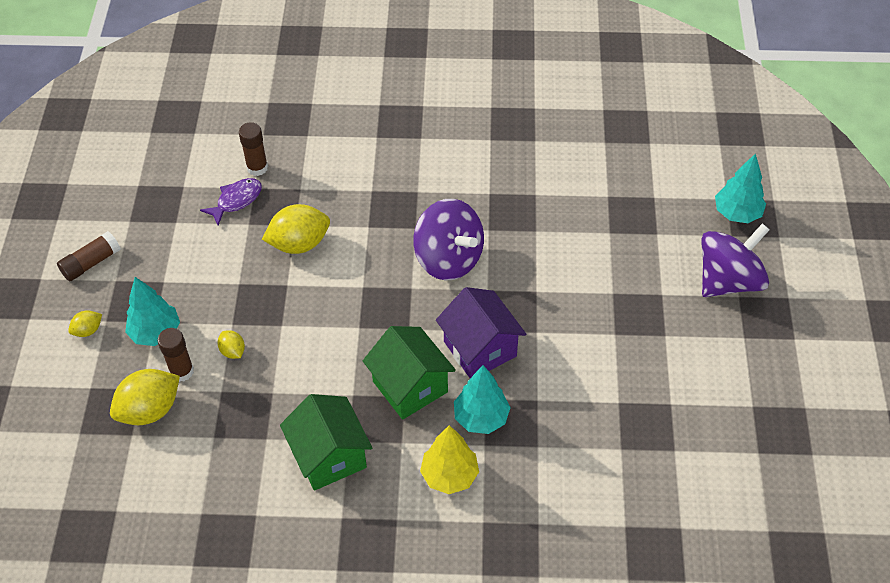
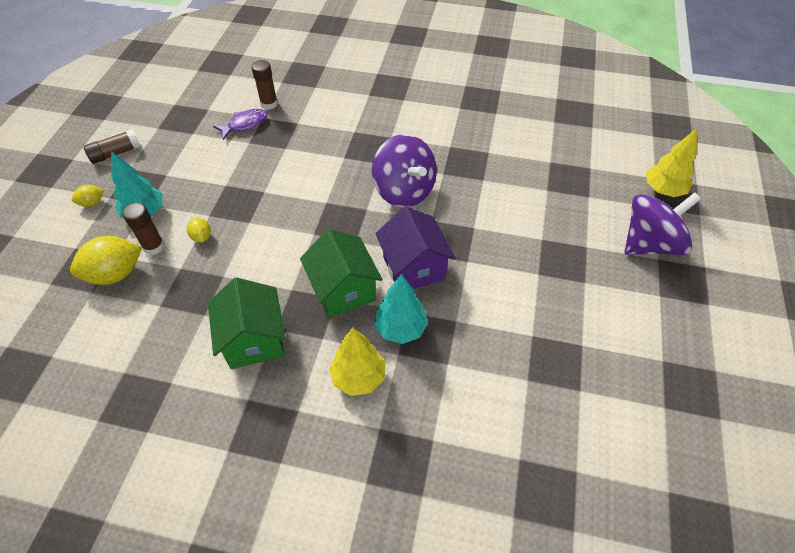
camera: 10 degrees right, 0 degrees up
(299, 243) = (284, 162): yellow lemon -> none
(737, 213) = (663, 190): turquoise tree -> yellow tree

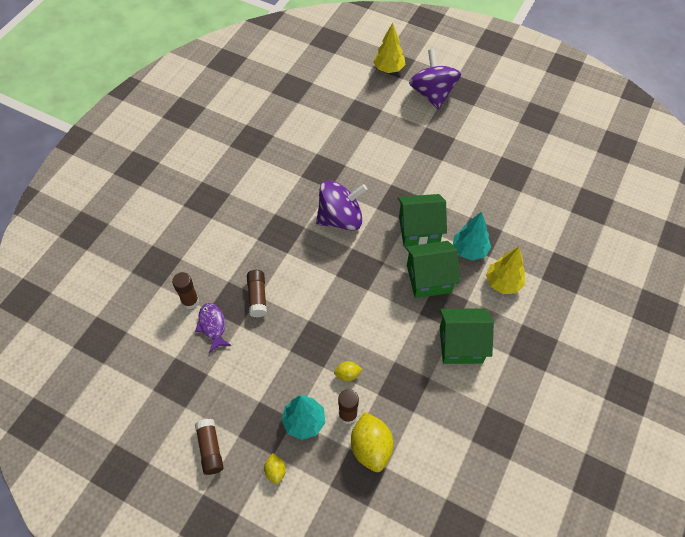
camera: 75 degrees left, 5 degrees up
(284, 147) = (257, 297): none -> brown glue stick
(413, 268) = (419, 230): purple house -> green house

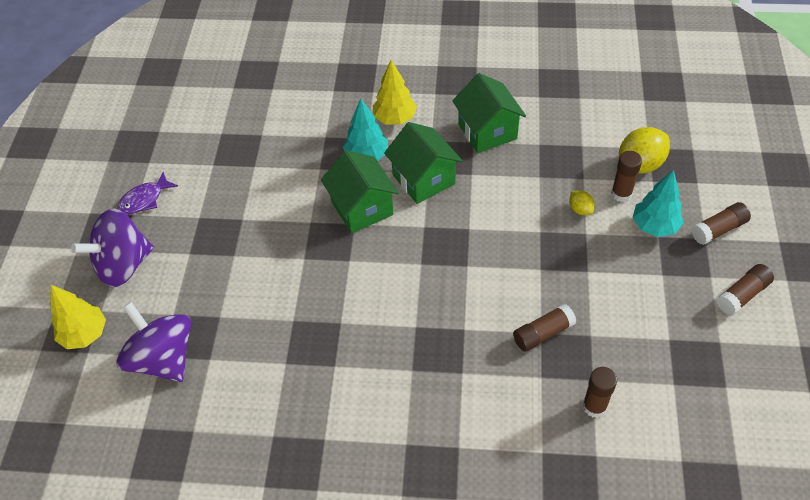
camera: 110 degrees left, 5 degrees down
(213, 326) = (609, 363): purple fish -> purple fish (145, 199)
(275, 471) = (718, 229): yellow lemon -> brown glue stick
(340, 218) = (383, 292): purple spinning top -> purple spinning top (163, 358)

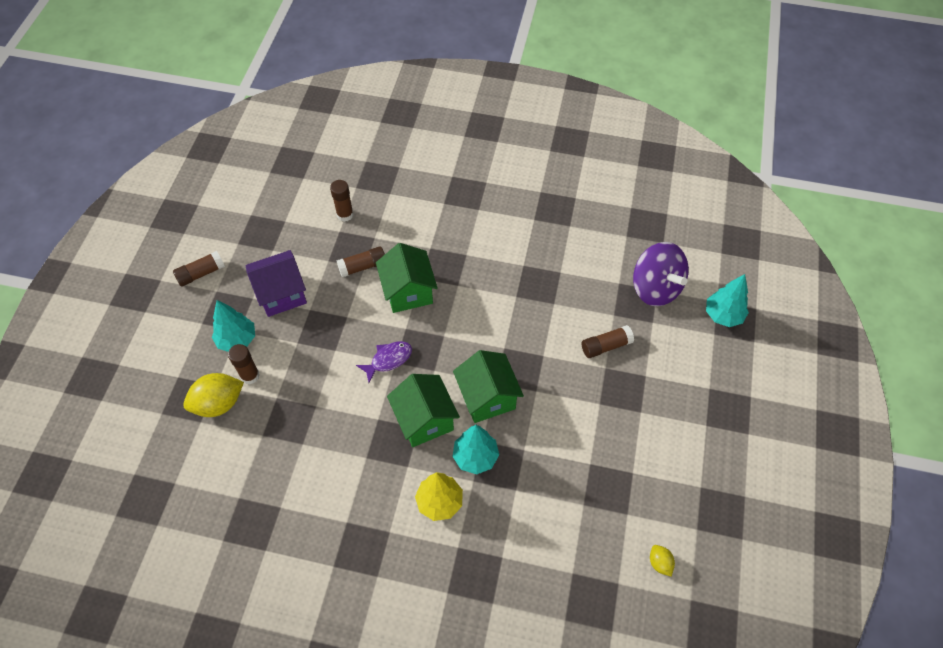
camera: 175 degrees left, 5 degrees up
(85, 334) = (723, 315): yellow tree -> turquoise tree
(123, 265) = (703, 373): purple spinning top -> none
(145, 199) = (696, 440): purple fish -> purple fish (388, 360)
(487, 131) = (348, 468): green house -> green house (408, 291)
(580, 209) = (292, 365): yellow lemon -> yellow lemon (659, 563)
(630, 284) = (281, 294): none -> purple house
(718, 229) = (186, 329): brown glue stick -> brown glue stick (606, 346)

